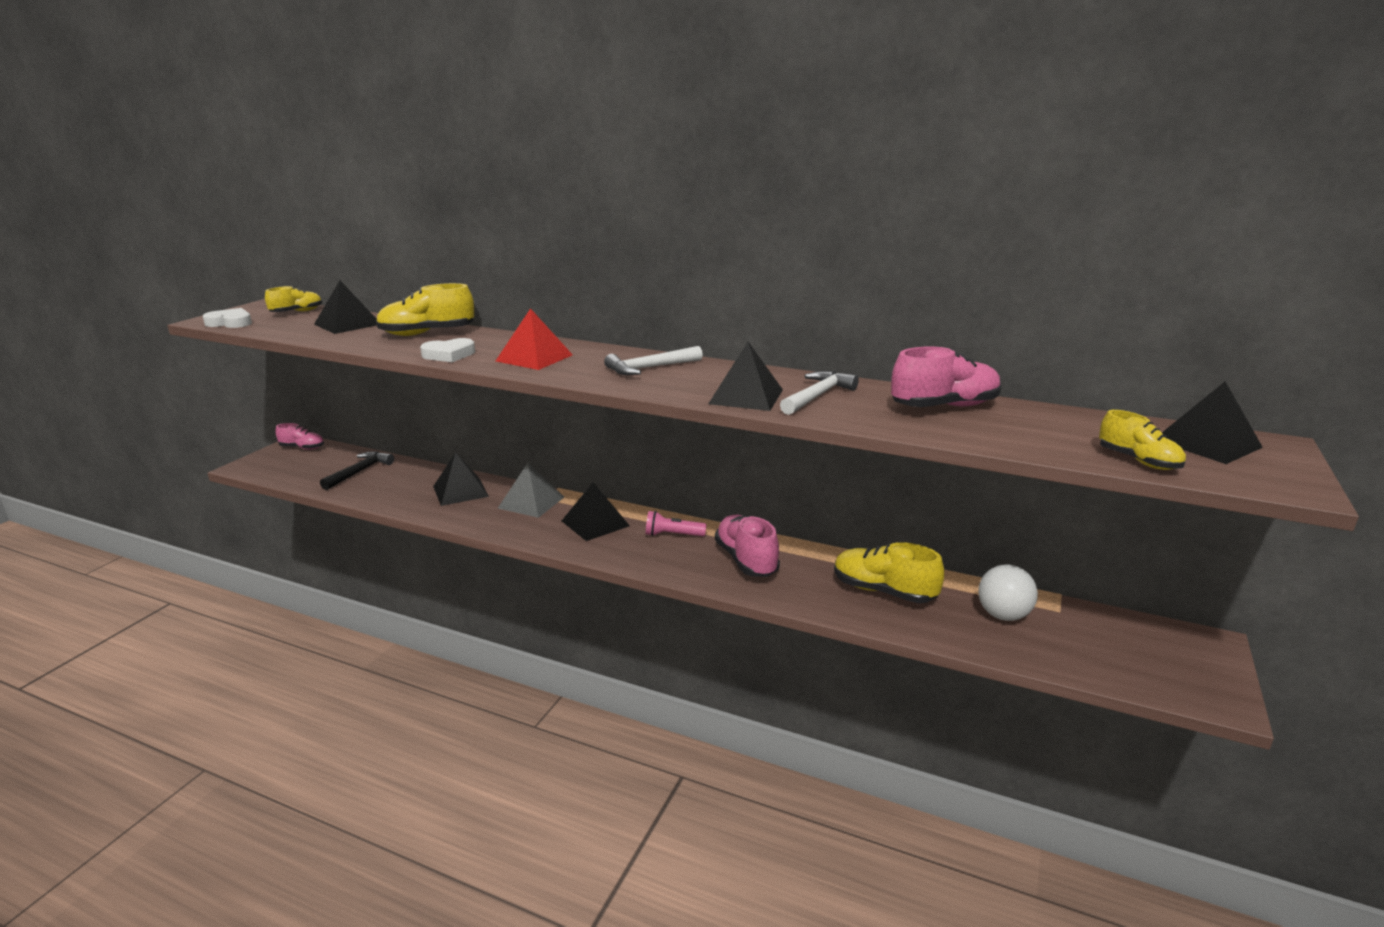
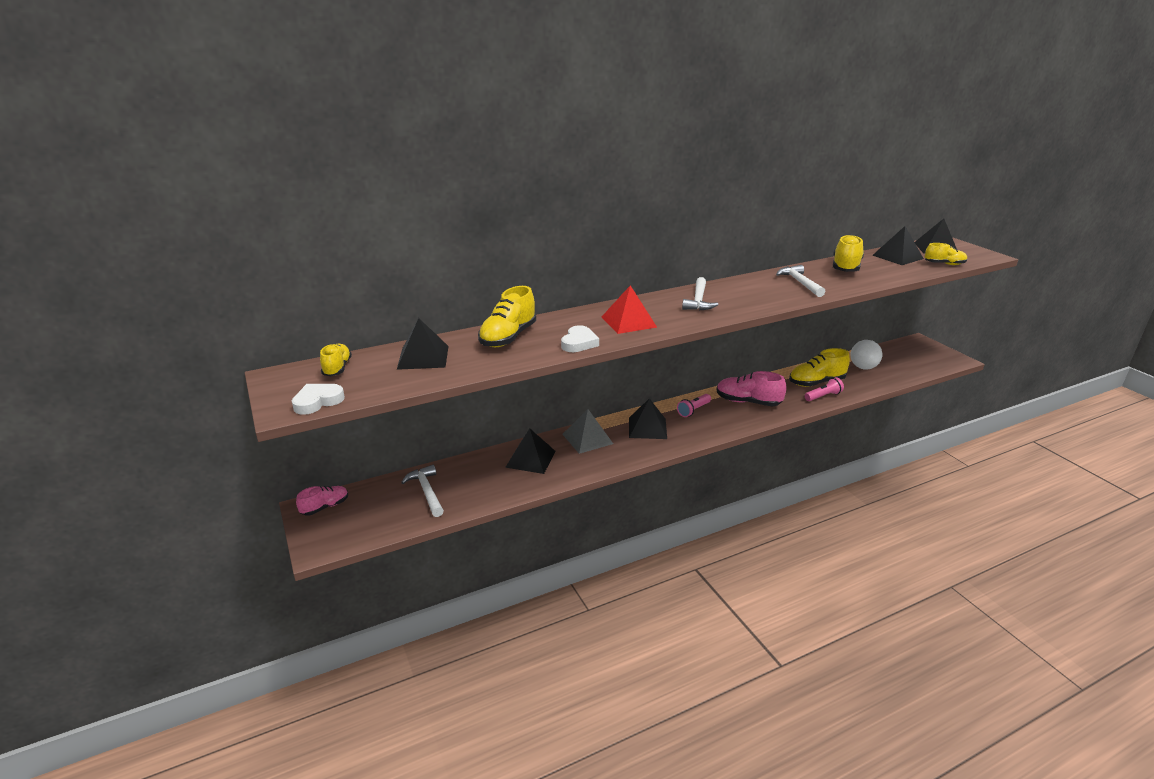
camera: 50 degrees left, 5 degrees up
(359, 471) = (426, 491): black hammer -> white hammer
(746, 396) = (781, 296): black pyramid -> black pyramid (897, 257)
(852, 607) = (823, 396): none -> pink flashlight
(944, 406) = (845, 267): pink shoe -> yellow shoe

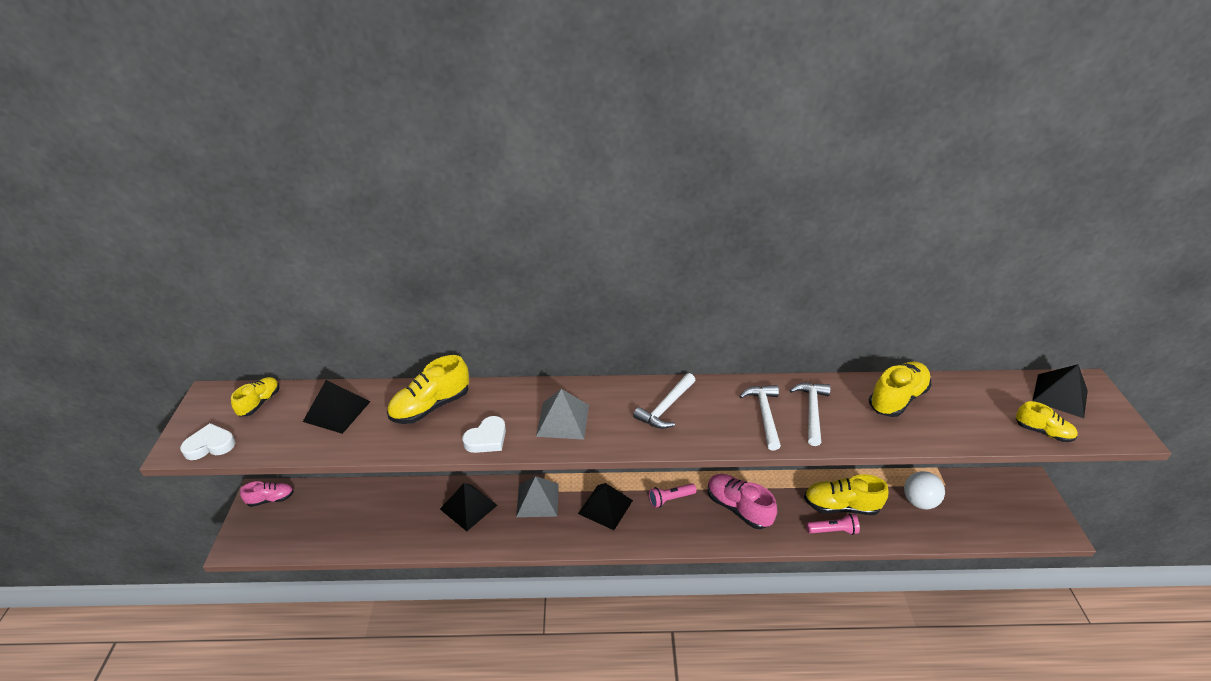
camera: 25 degrees right, 10 degrees up
(426, 491) = (356, 513): white hammer -> white hammer (764, 414)
(629, 322) = (563, 420): red pyramid -> grey pyramid
(897, 257) = (988, 397): black pyramid -> none

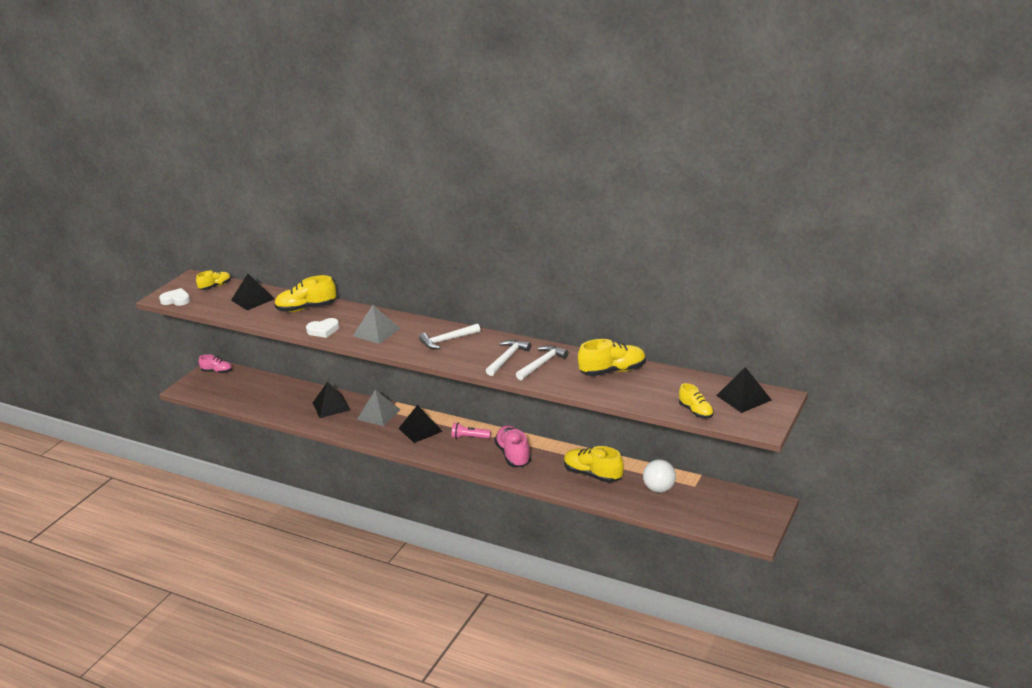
camera: 30 degrees right, 10 degrees down
(833, 530) = (570, 485): pink flashlight -> none

